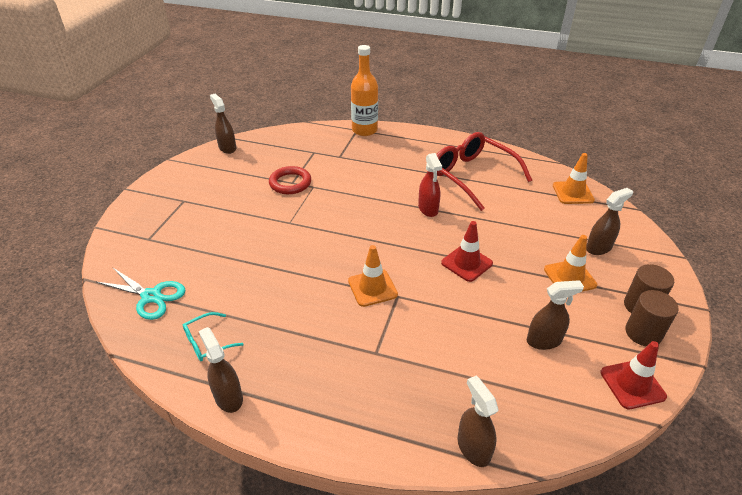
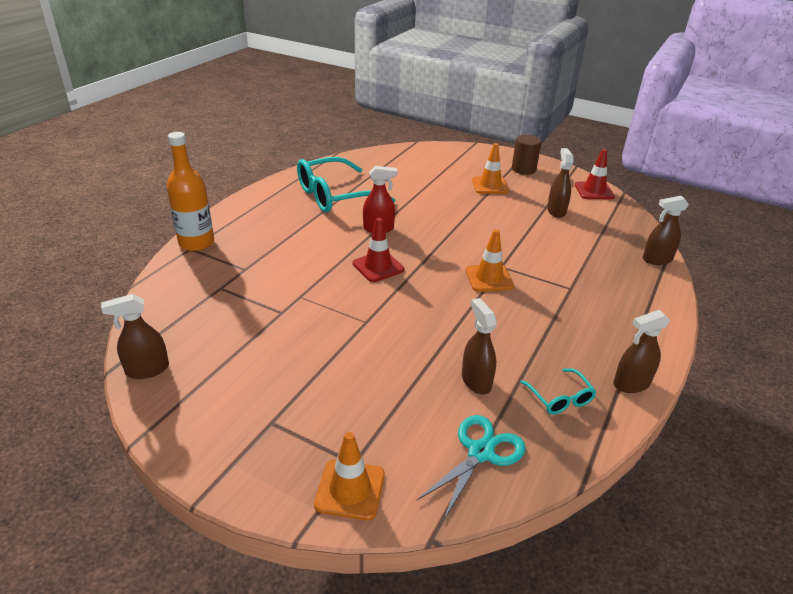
camera: 80 degrees left, 5 degrees down
(290, 183) = (282, 314): red ring -> none
(466, 263) = (464, 224): red traffic cone -> red traffic cone (378, 266)
(472, 176) = (335, 196): red glasses -> turquoise glasses
(573, 193) = (385, 158): orange traffic cone -> orange traffic cone (350, 489)
(598, 248) = (458, 167): brown spray bottle -> brown spray bottle (476, 381)
(643, 333) = (549, 175): brown cylinder -> none

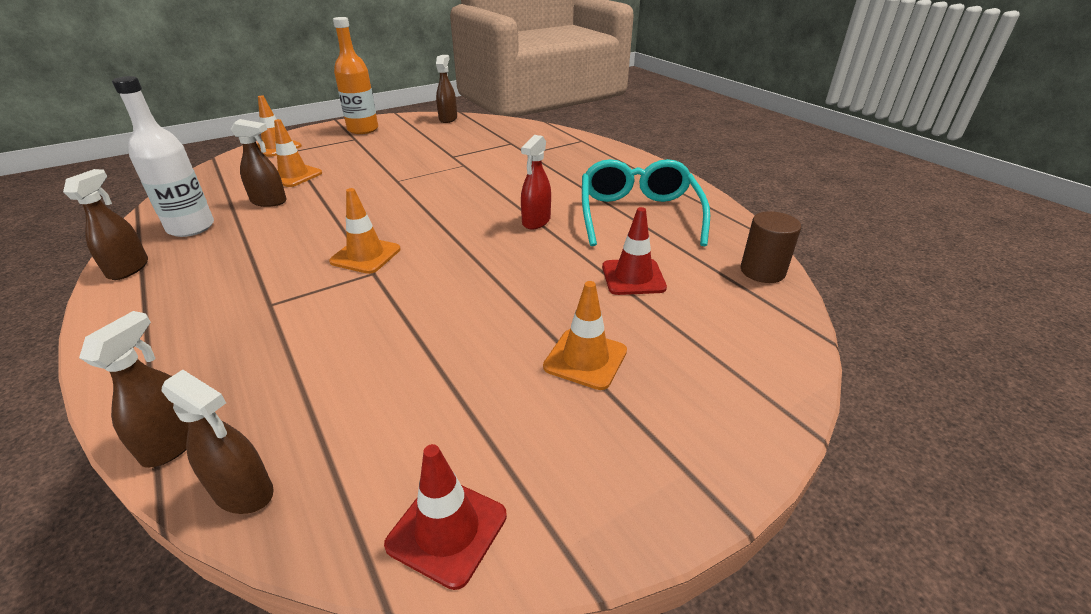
camera: 120 degrees right, 0 degrees up
(196, 243) = (588, 143): orange bottle -> orange bottle (363, 129)
(378, 266) = (465, 203): red traffic cone -> red traffic cone (633, 277)
(413, 404) = (294, 175): none -> orange traffic cone
(481, 452) = (221, 184): turquoise scissors -> none
(523, 169) = (632, 451): brown cylinder -> brown cylinder (762, 271)
(556, 211) = (432, 400): brown spray bottle -> brown spray bottle (243, 492)
(560, 398) = (191, 227): turquoise glasses -> white bottle

